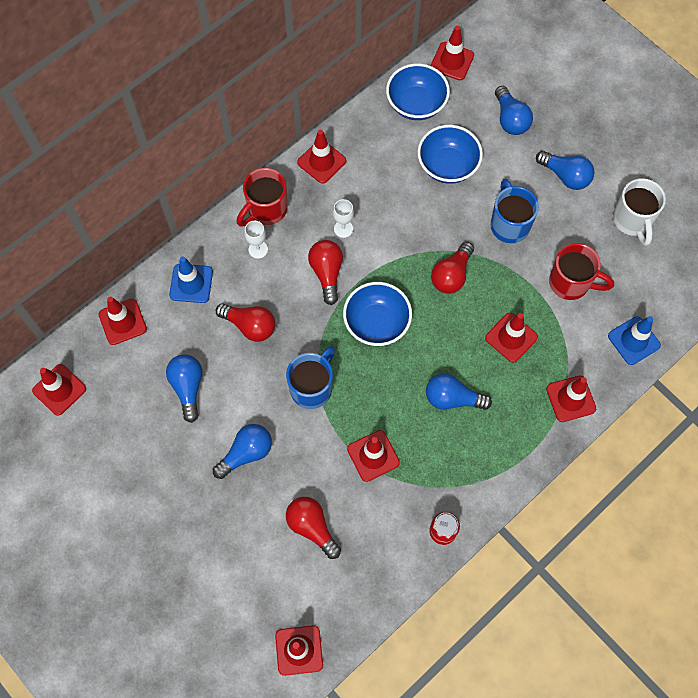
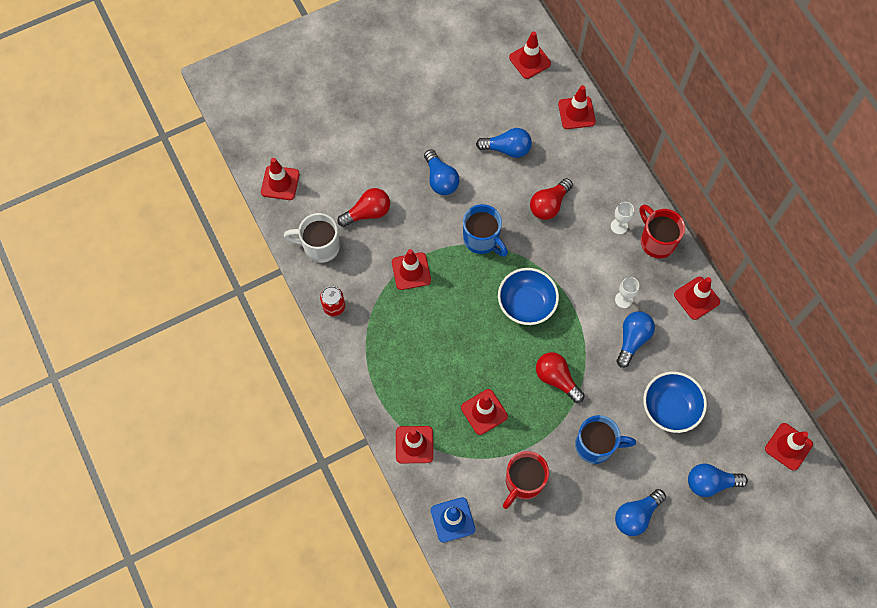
camera: 105 degrees right, 0 degrees up
(191, 283) = (599, 168): blue traffic cone -> none
(327, 273) = (583, 276): red light bulb -> none
(416, 104) = (744, 398): blue bowl -> none
(452, 398) = (442, 346): blue light bulb -> blue light bulb (632, 339)
(632, 221) = (573, 563): white mug -> white mug (319, 246)

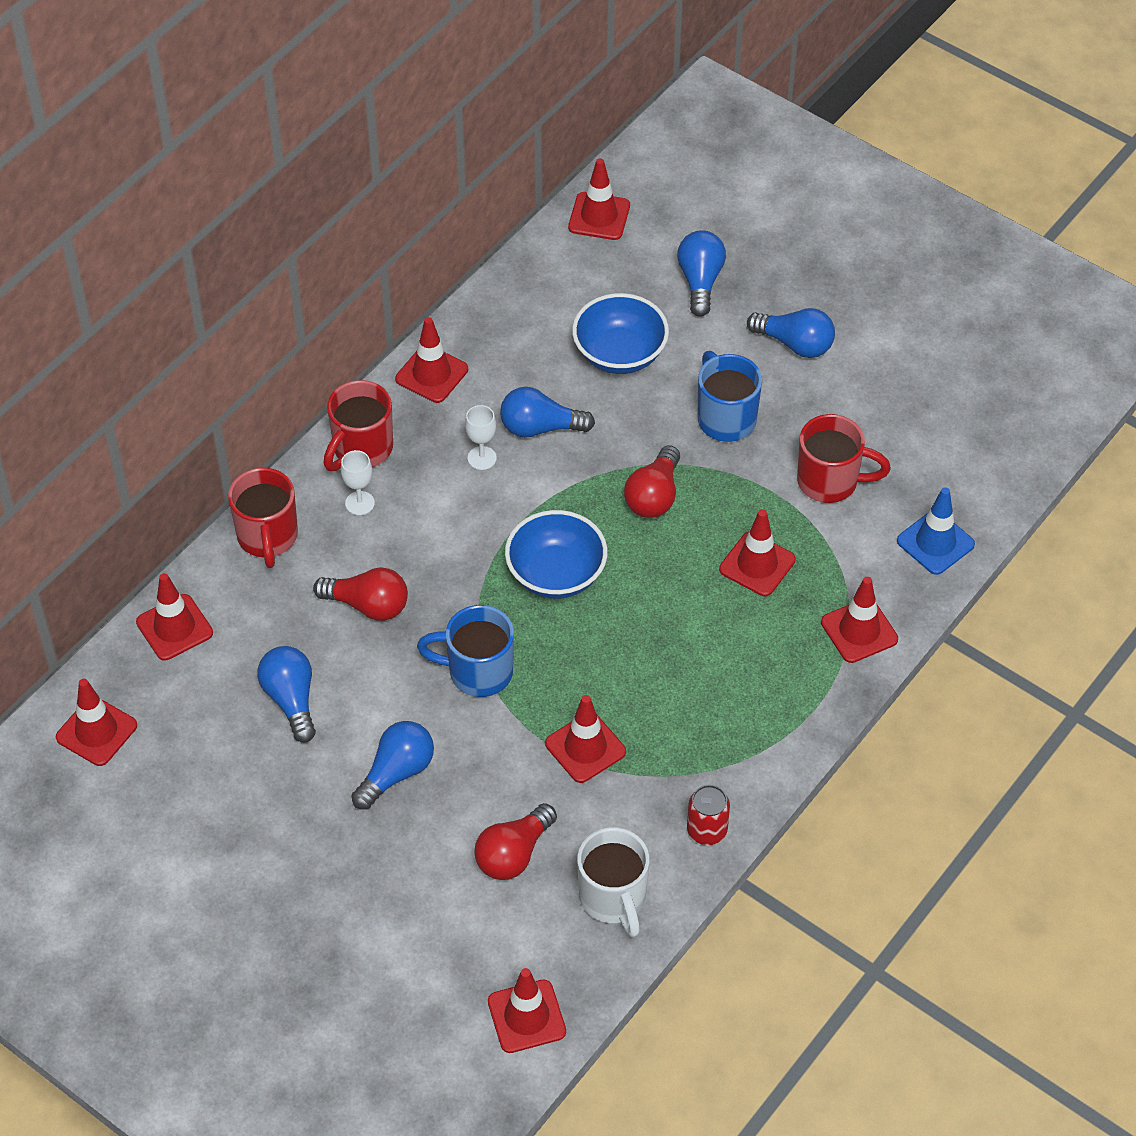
camera: 115 degrees left, 15 degrees down
(368, 213) = (513, 854): red light bulb -> red light bulb turned 90 degrees counterclockwise
(482, 240) = (477, 672): blue mug -> blue mug turned 105 degrees counterclockwise
(615, 174) = (267, 538): none -> red mug
(710, 483) = (700, 281): blue light bulb -> blue light bulb turned 150 degrees counterclockwise

